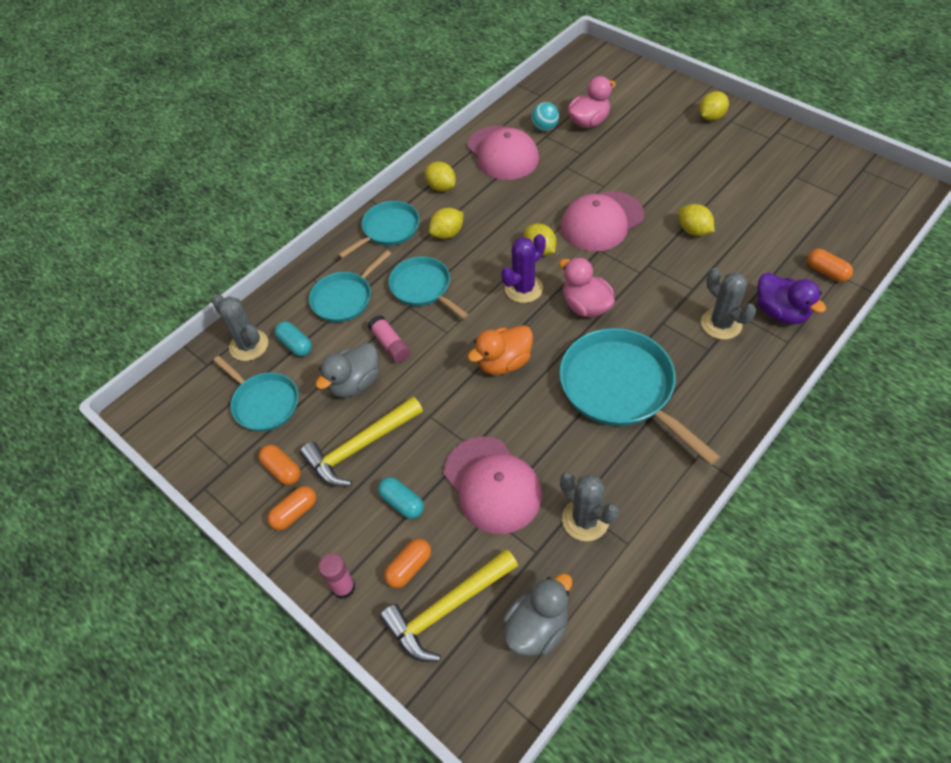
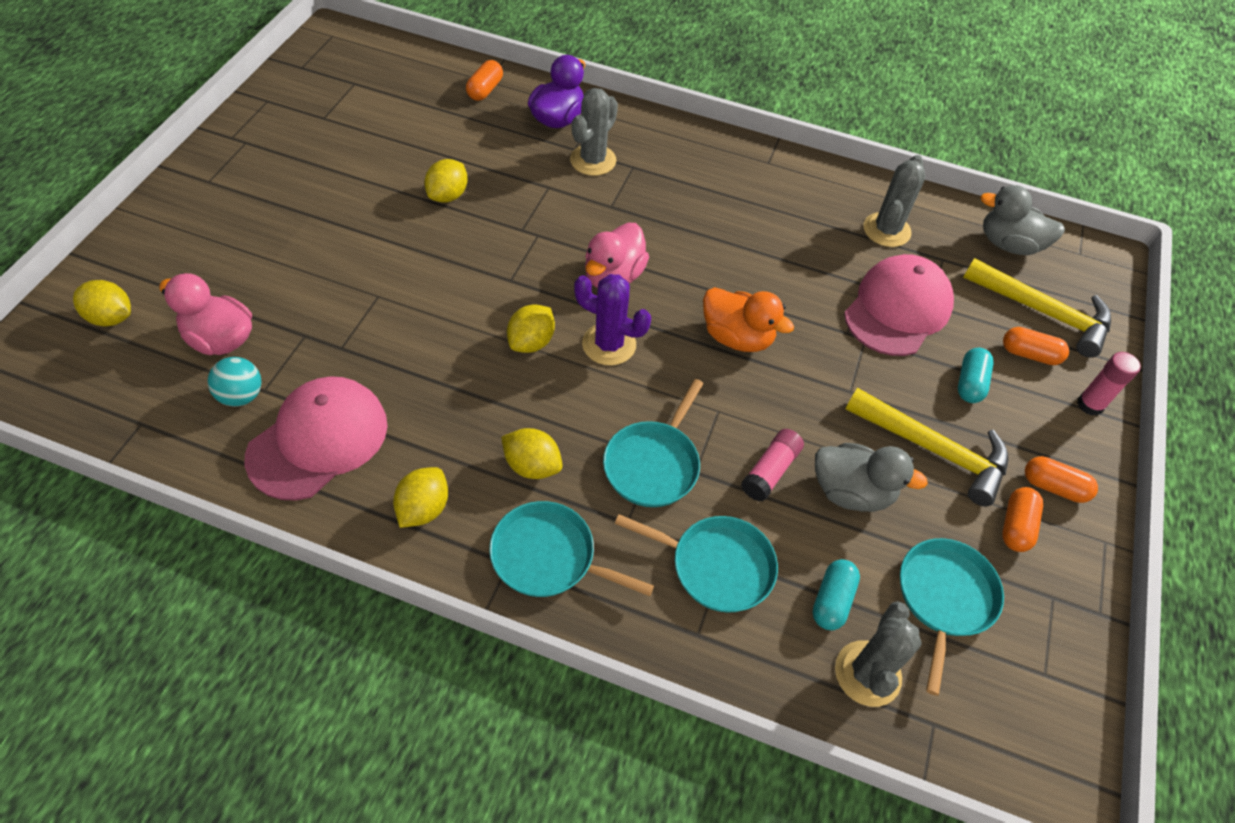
camera: 120 degrees left, 0 degrees up
(602, 221) = (454, 285): pink cap -> none
(621, 388) = (719, 227): turquoise pan -> none
(711, 117) = (200, 201): yellow lemon -> yellow lemon (111, 318)

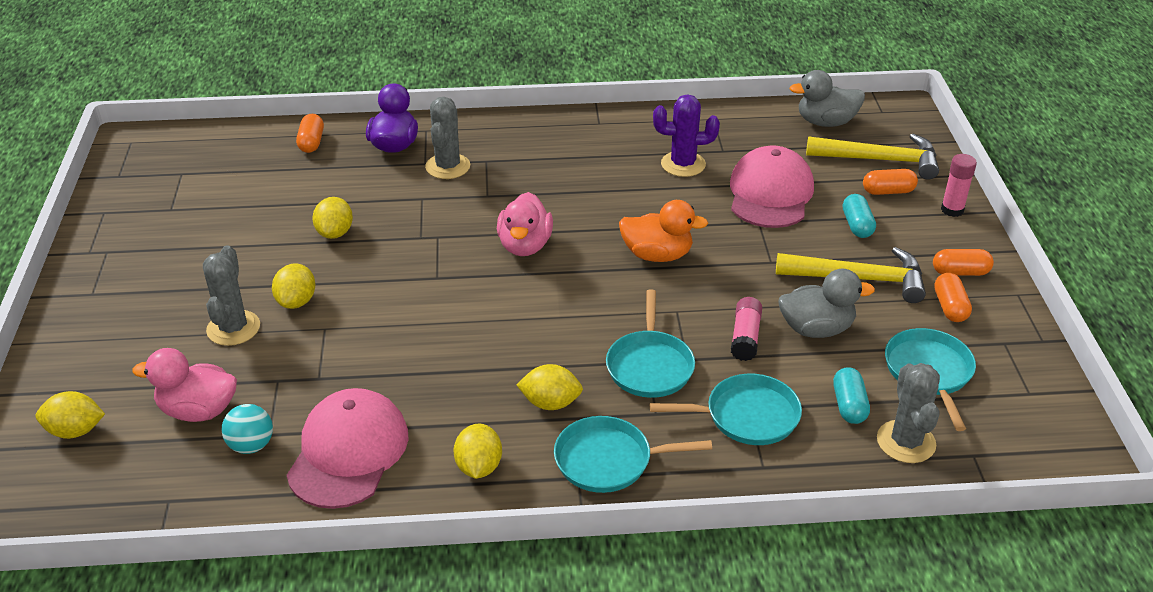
camera: 20 degrees left, 15 degrees down
(531, 342) = (487, 316): yellow lemon -> yellow lemon (296, 301)
(609, 344) = (555, 295): purple cactus -> purple cactus (683, 164)
(886, 230) = (726, 142): grey cactus -> grey cactus (233, 328)

